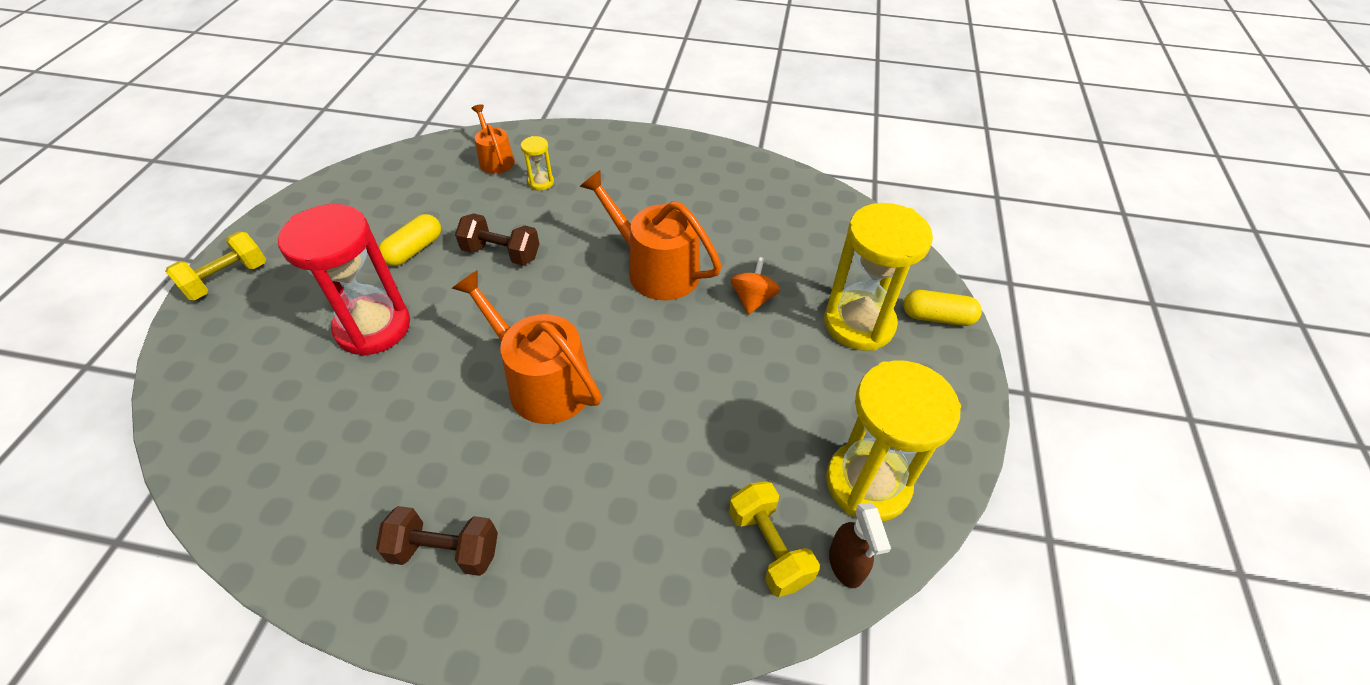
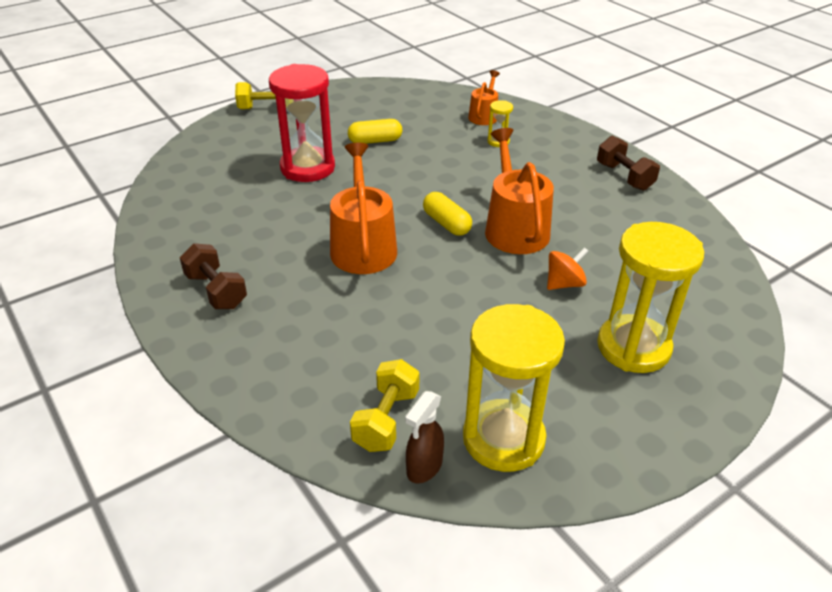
camera: 45 degrees right, 10 degrees down
(501, 253) = (423, 168): brown dumbbell -> brown dumbbell (624, 177)
(937, 317) = (715, 385): yellow capsule -> yellow capsule (446, 223)

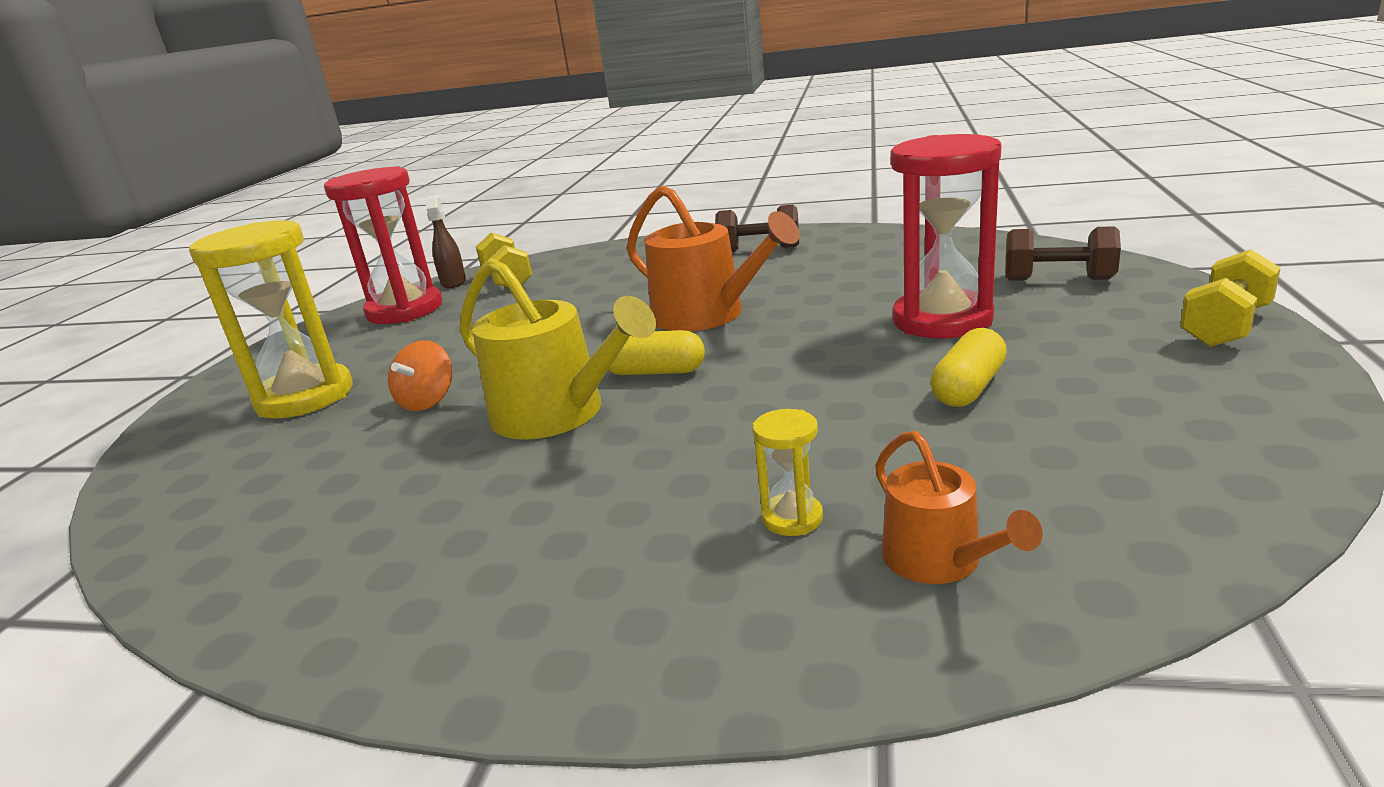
camera: 140 degrees right, 15 degrees down
(503, 438) = (405, 310): yellow hourglass -> red hourglass
(514, 228) = (558, 414): orange watering can -> yellow watering can
(624, 177) = (431, 611): brown dumbbell -> brown dumbbell (1058, 280)

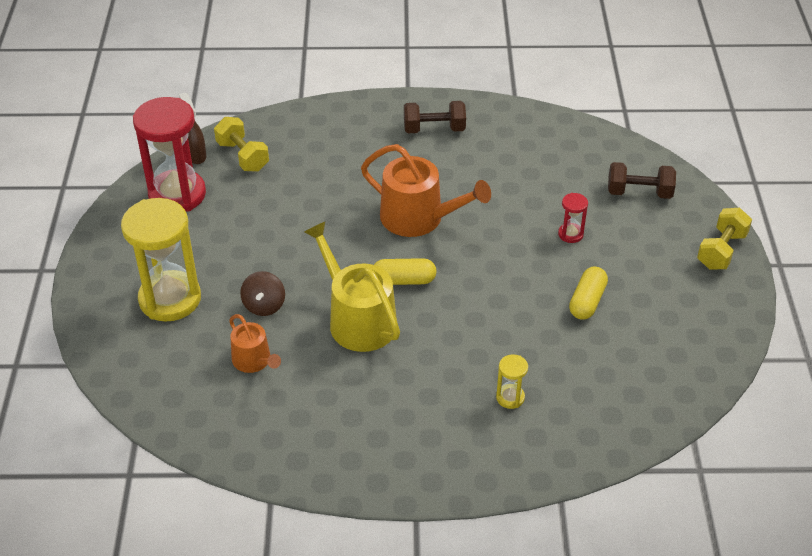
camera: 15 degrees left, 20 degrees up
(428, 401) = (264, 305): orange spinning top -> brown spinning top
(558, 414) = (357, 319): yellow watering can -> yellow watering can turned 150 degrees counterclockwise
(939, 560) = (577, 420): orange watering can -> orange watering can (254, 361)
(942, 320) = (570, 234): red hourglass -> red hourglass, size x0.43

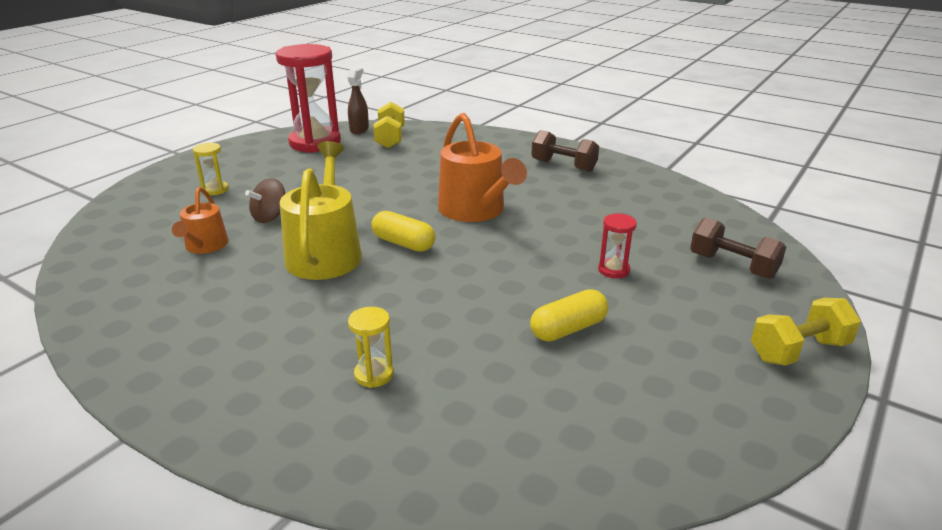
camera: 35 degrees right, 15 degrees down
(170, 299) = (215, 190): yellow hourglass -> yellow hourglass, size x0.43

